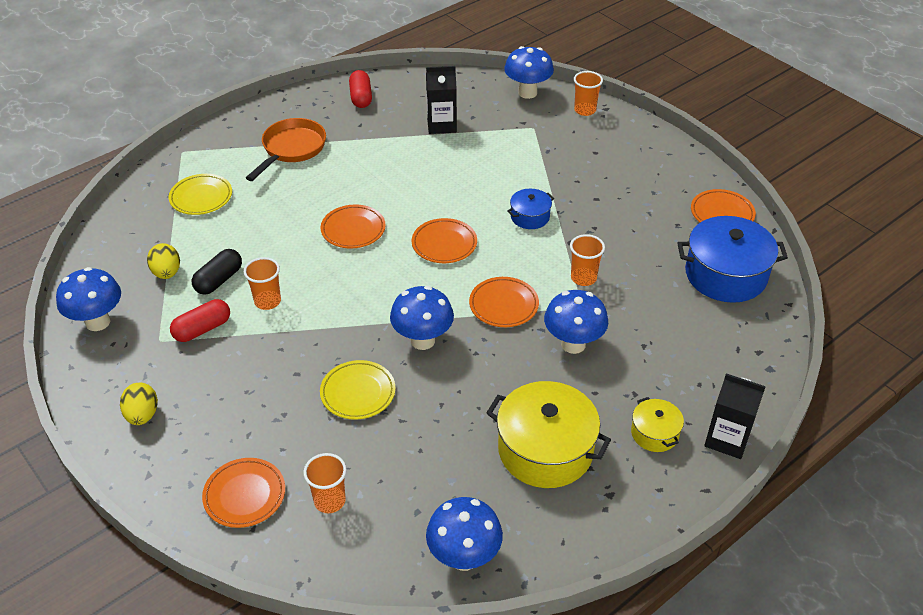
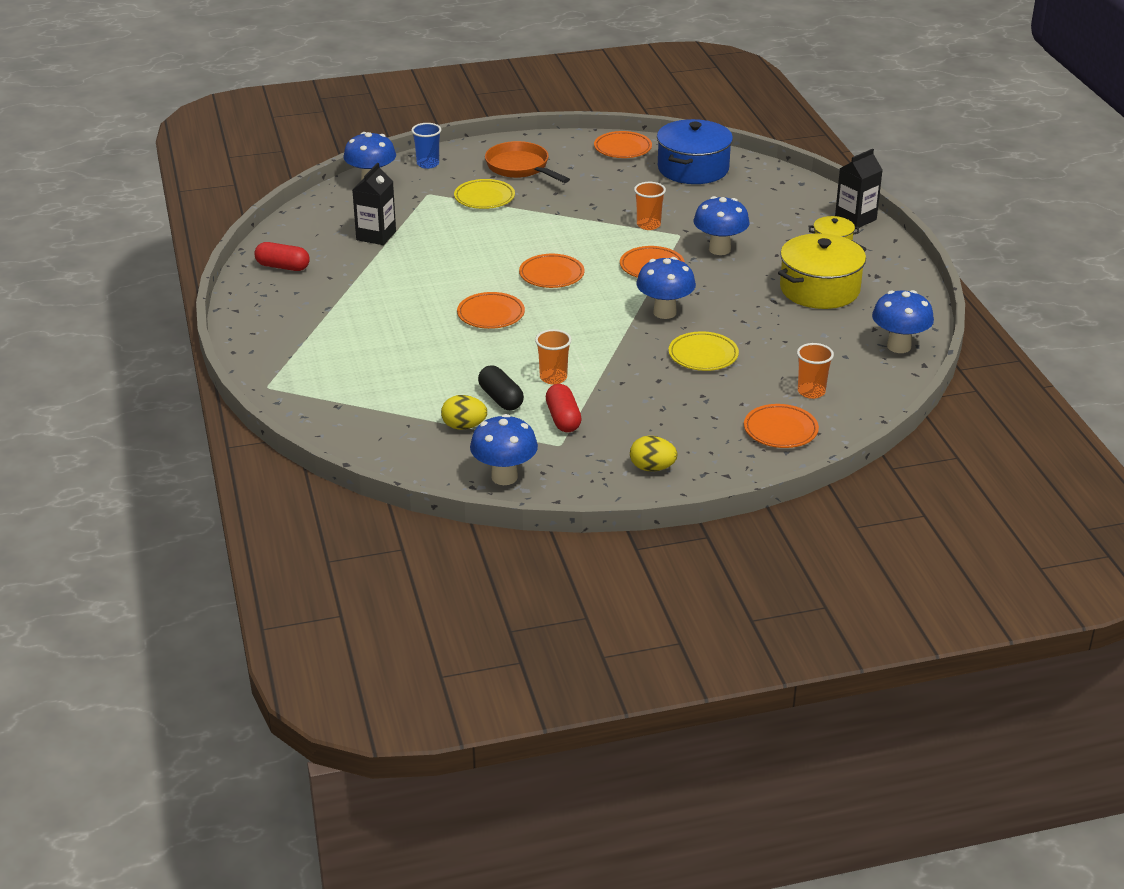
camera: 65 degrees left, 10 degrees down
(201, 197) = (360, 388): yellow plate -> yellow plate (484, 198)
(291, 149) = (331, 322): orange pan -> orange pan (520, 168)
(530, 217) = (551, 227): blue pot -> none
(585, 110) = (428, 164): orange cup -> blue cup

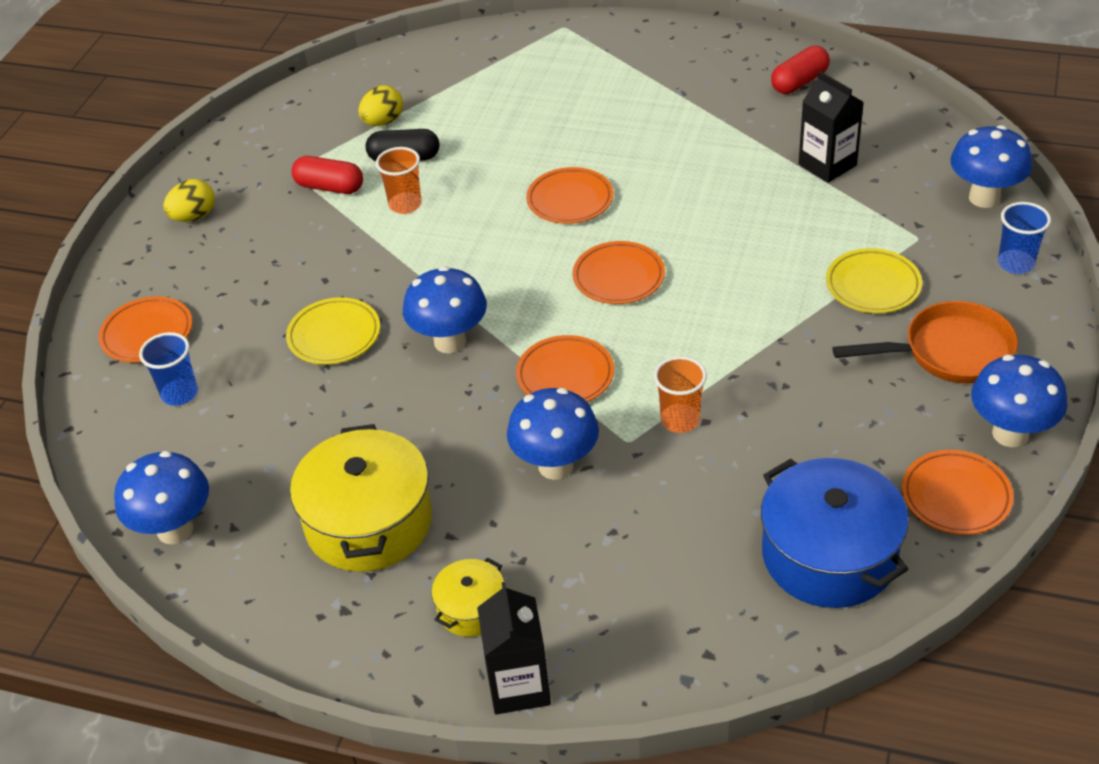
camera: 125 degrees right, 10 degrees up
(504, 477) = (283, 123): blue mushroom -> blue mushroom (1010, 433)
(811, 392) = (180, 394): orange cup -> blue cup

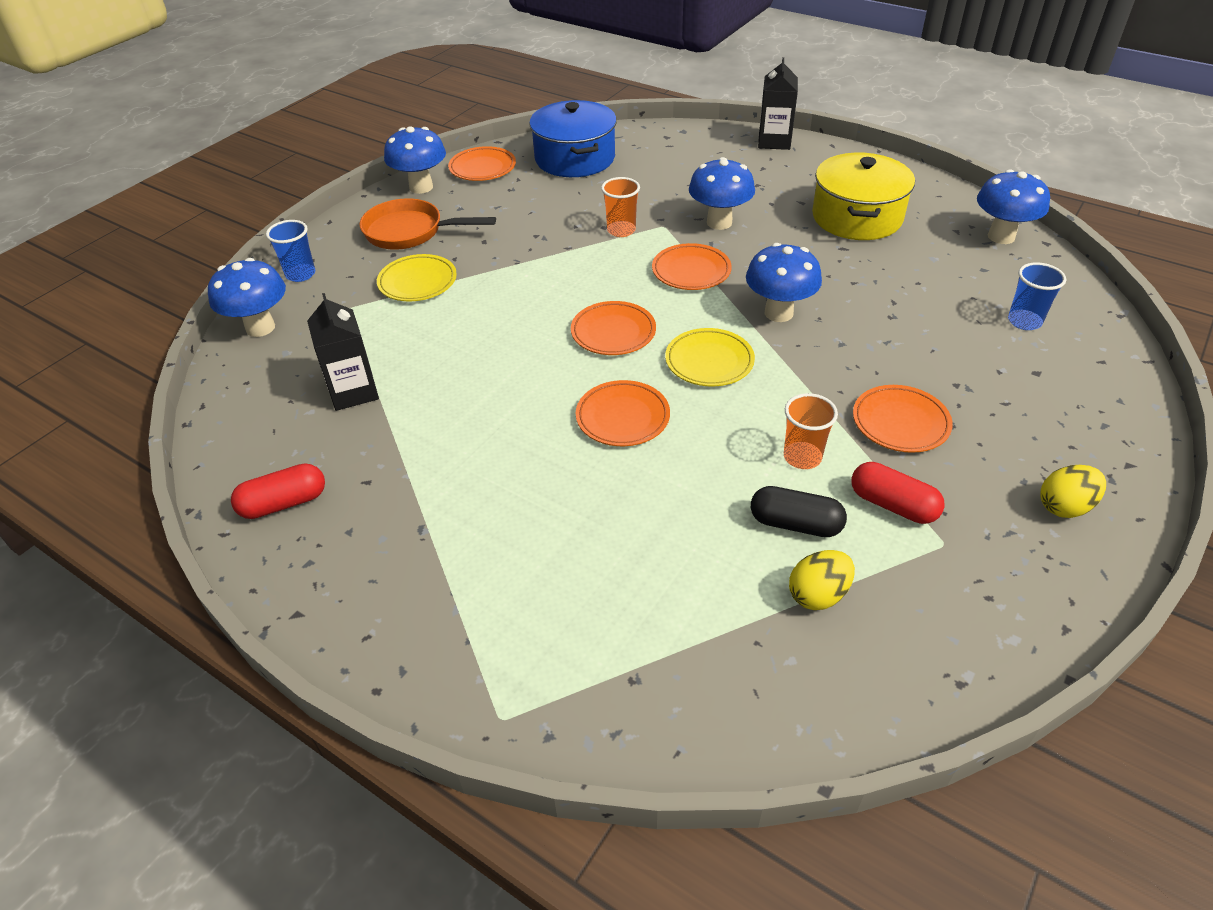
camera: 165 degrees left, 0 degrees up
(147, 334) = (1075, 379): orange plate -> orange plate (900, 423)
(334, 335) = (884, 339): yellow plate -> yellow plate (709, 361)
(471, 609) = (794, 171): yellow pot -> none

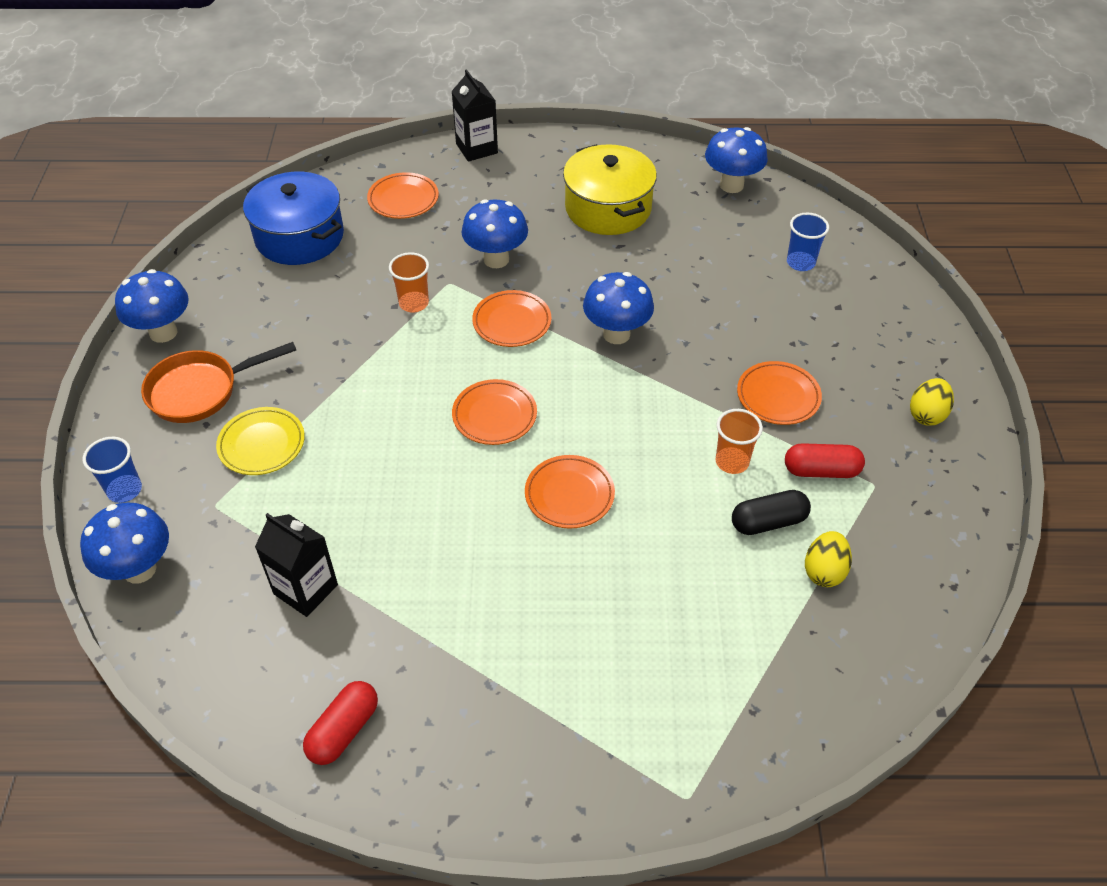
camera: 35 degrees left, 5 degrees up
(482, 168) = (211, 284): orange plate -> orange plate (403, 199)
(709, 361) = (597, 407): yellow plate -> none

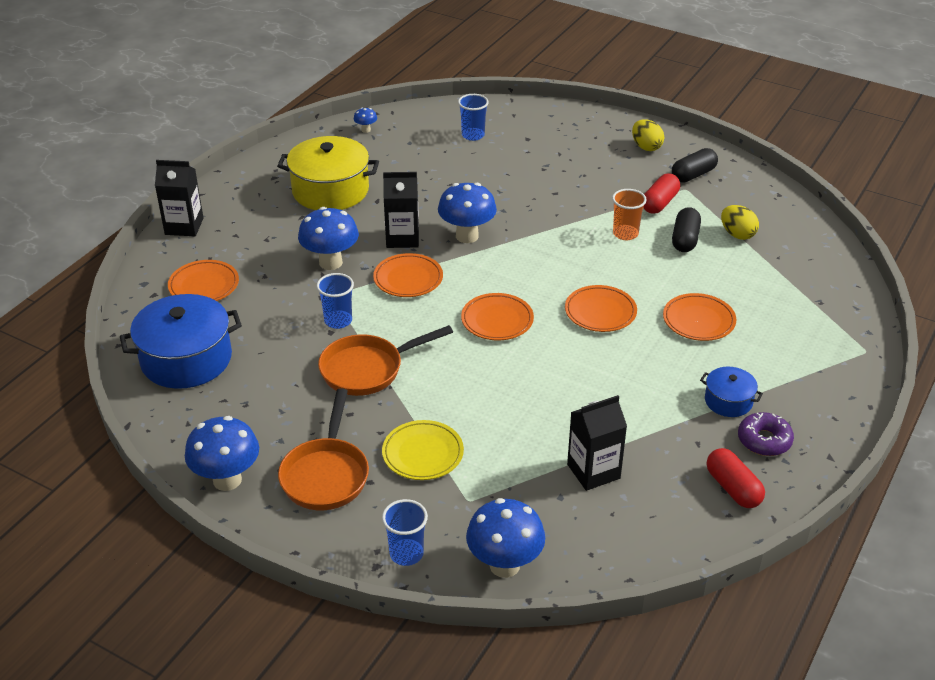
camera: 60 degrees left, 10 degrees down
(357, 354) = (368, 369): none -> orange pan
(414, 303) = (338, 321): orange cup -> blue cup
(442, 735) = (764, 440): none -> purple donut
(491, 674) = (728, 401): none -> blue pot
(574, 290) = (402, 238): none -> black carton
(731, 185) = (366, 130): blue mushroom -> blue mushroom, size x0.46
(778, 396) = (585, 193): orange plate -> orange plate (698, 321)
(911, 481) = (693, 175): none -> black capsule

